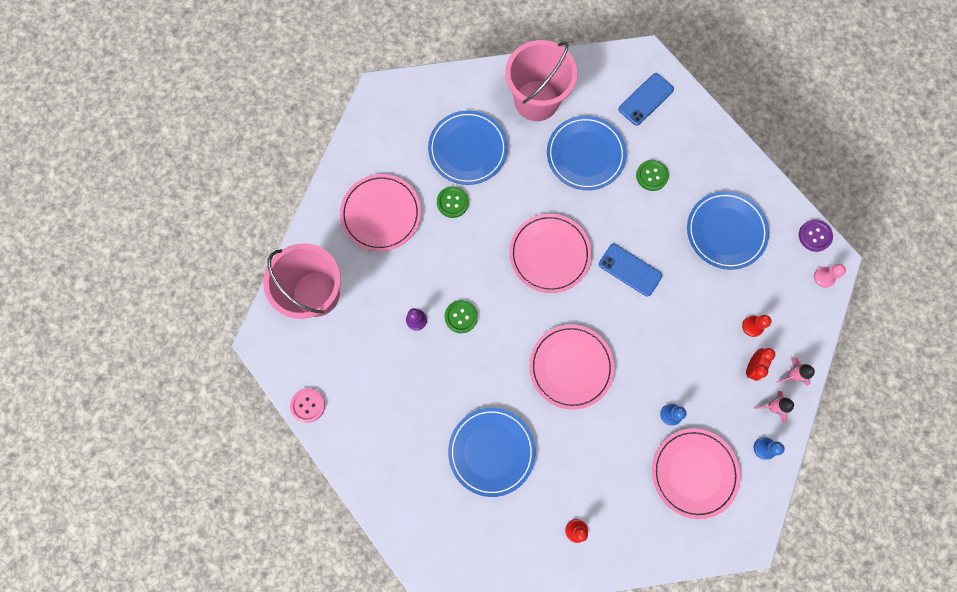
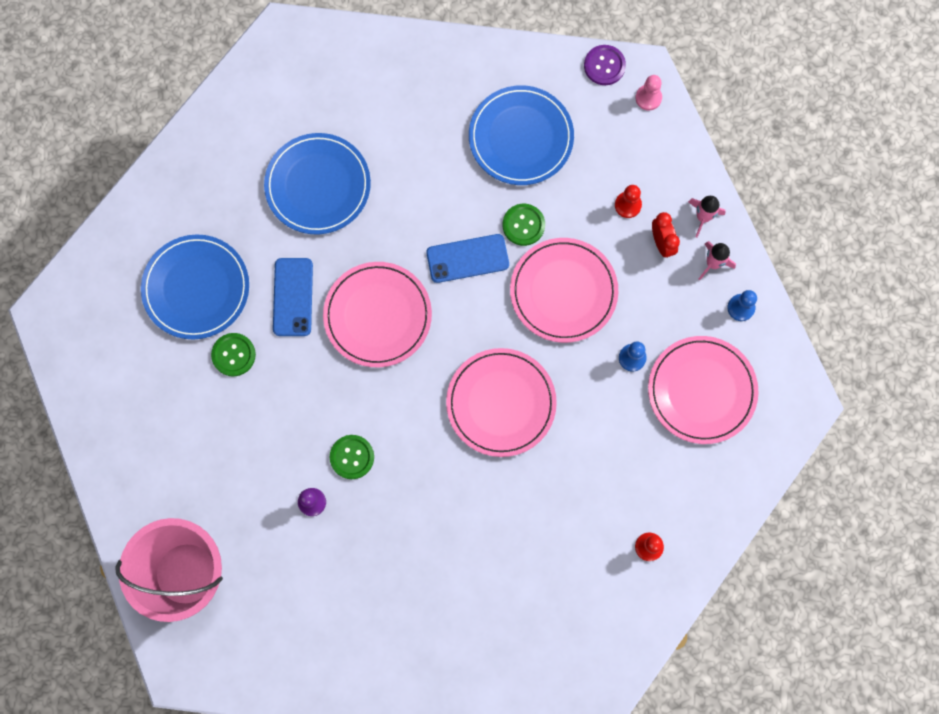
camera: 45 degrees left, 0 degrees up
(308, 405) = (288, 686): pink button -> none
(381, 214) = (173, 434): pink plate -> pink plate (563, 291)
(491, 451) = (504, 553): blue plate -> none
(536, 100) = (217, 176): pink bucket -> none
(646, 99) = (323, 76): blue phone -> blue phone (293, 297)
(652, 176) = (401, 147): green button -> green button (523, 225)

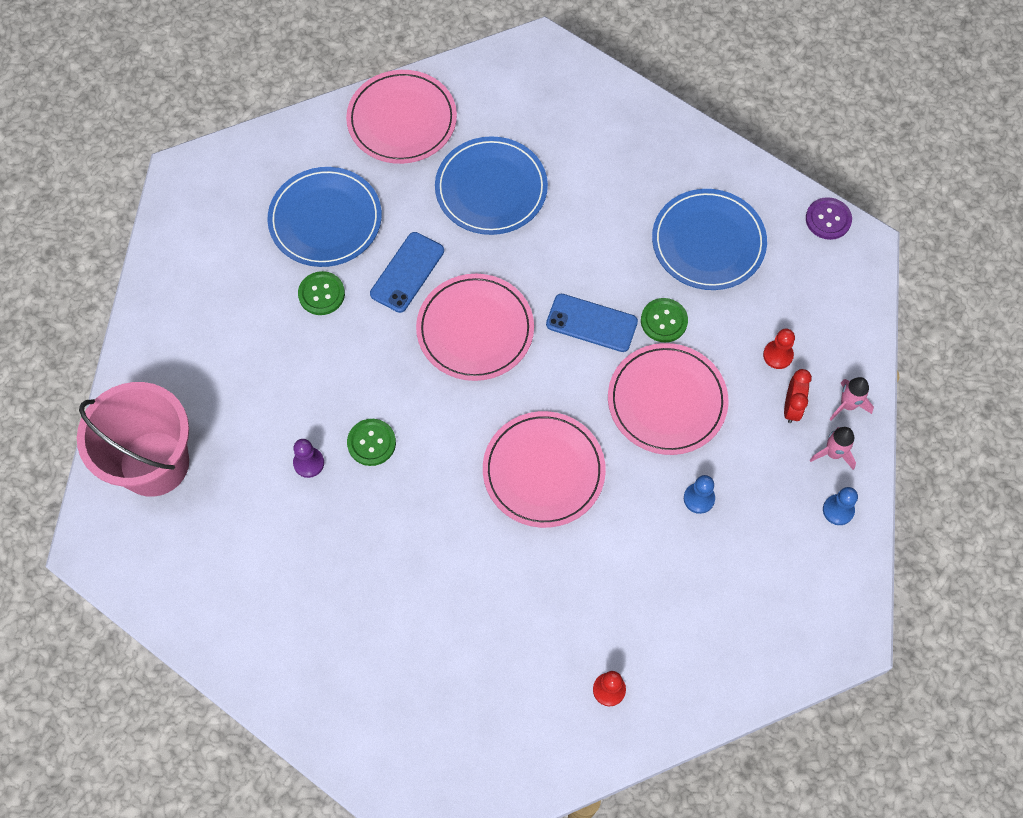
camera: 30 degrees right, 10 degrees down
(648, 98) = (855, 269): pink pawn -> none
(701, 390) = (752, 568): pink plate -> pink plate (402, 120)

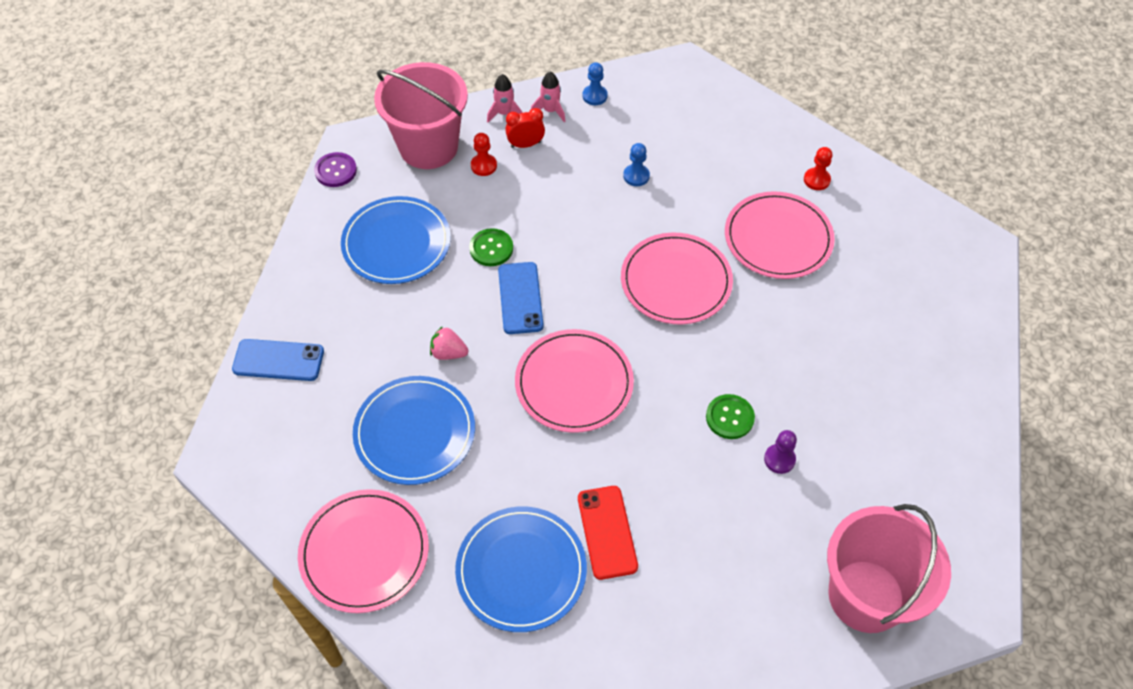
camera: 115 degrees left, 10 degrees down
(321, 294) = (607, 532): green button -> red phone
(407, 272) = (544, 465): blue phone -> blue phone (278, 360)
(559, 241) = (448, 353): none -> pink strawberry
(667, 401) = (565, 222): pink plate -> pink plate (778, 238)
(827, 313) = (428, 147): none -> pink bucket

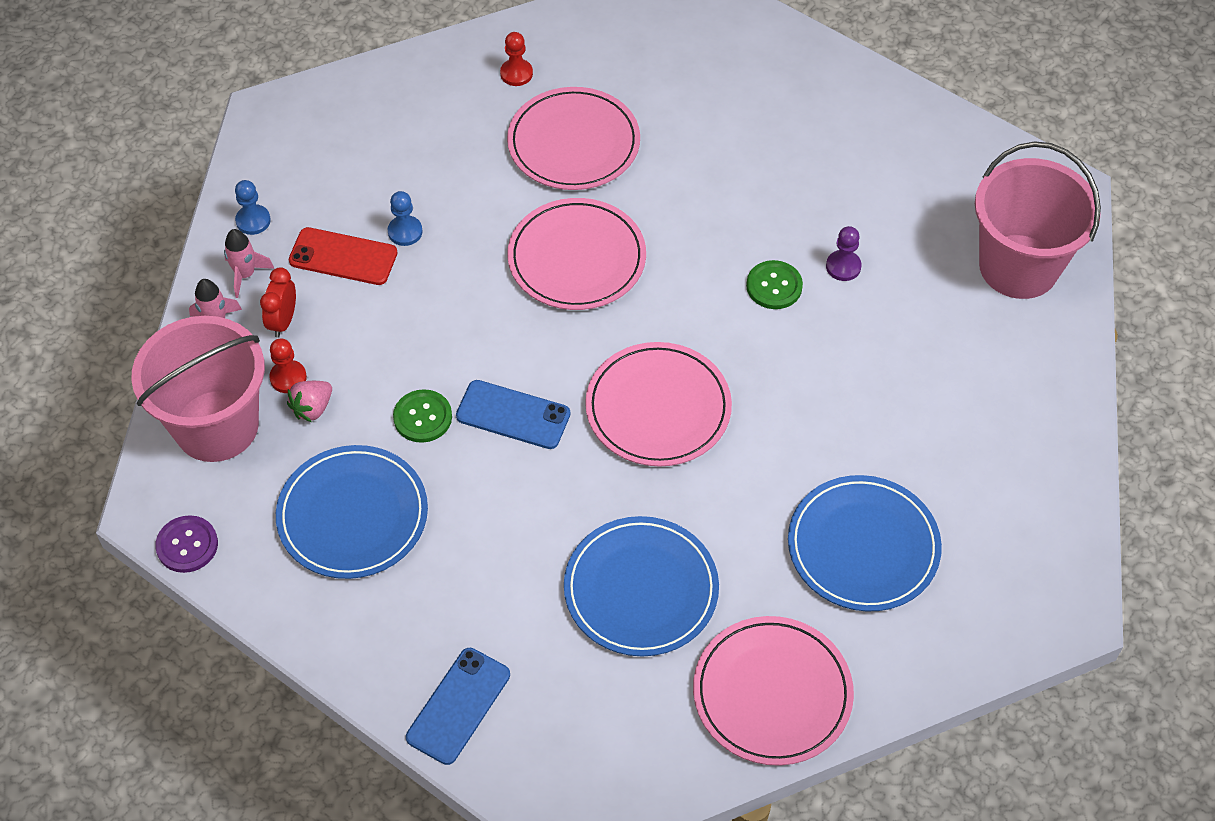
camera: 65 degrees left, 0 degrees up
(448, 353) = (550, 516): pink strawberry -> pink strawberry (312, 408)
(607, 532) = (855, 450): red phone -> red phone (343, 257)

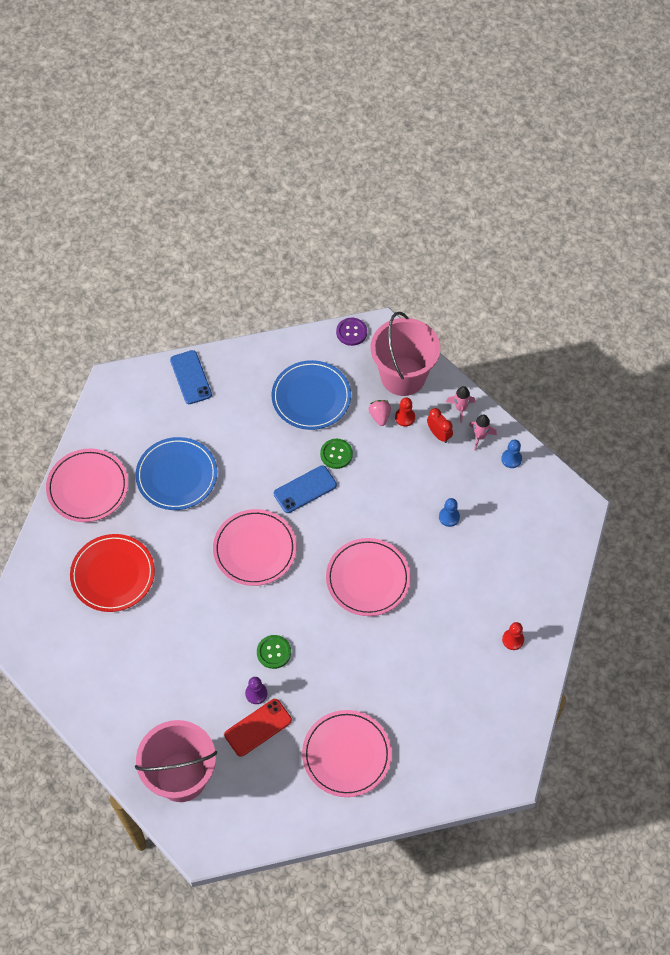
camera: 130 degrees right, 5 degrees up
(343, 257) = (456, 481): red phone -> red phone (258, 727)
(573, 143) = (441, 631): pink plate -> pink plate (346, 754)
(863, 546) = (113, 574): blue plate -> red plate

